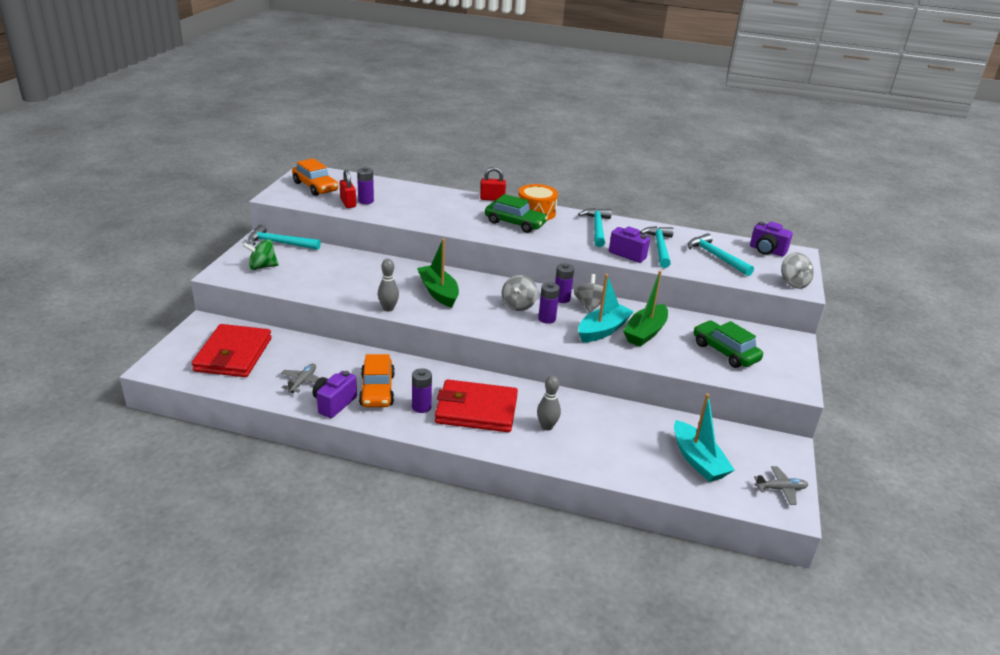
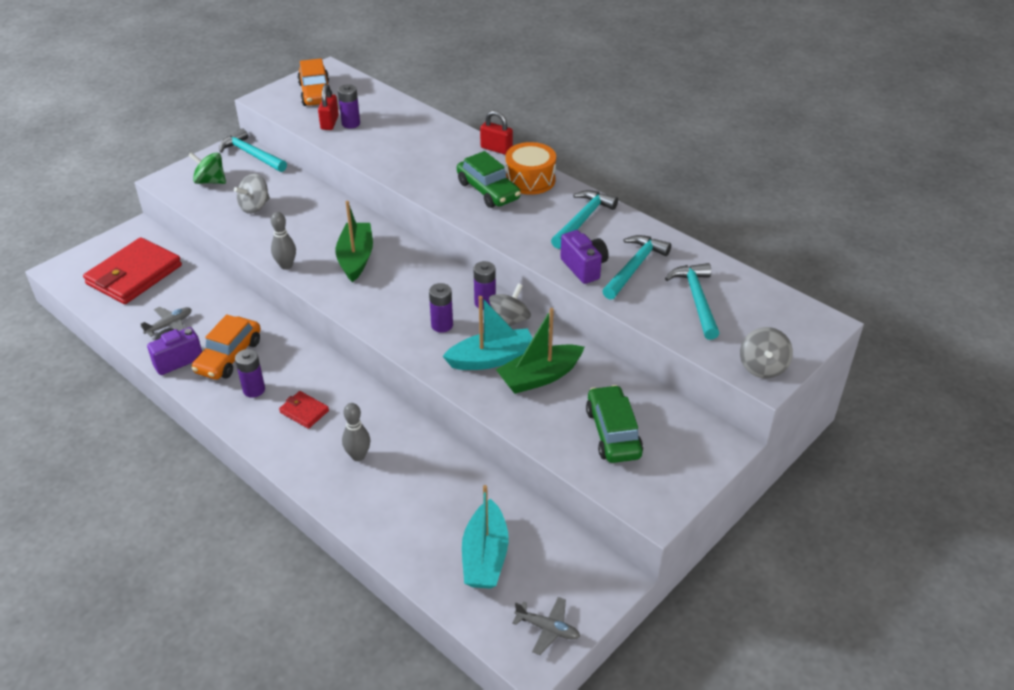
camera: 30 degrees right, 10 degrees up
(476, 410) = (304, 411): red wallet -> red wallet, size x0.46
(518, 305) = (427, 298): grey spinning top -> grey spinning top (255, 207)
(767, 251) = (780, 308): purple camera -> none

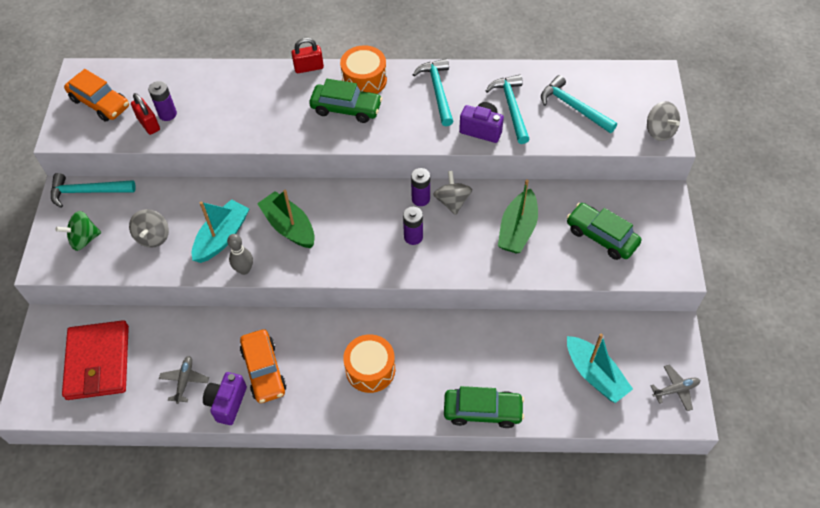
camera: 40 degrees left, 15 degrees up
(254, 390) = (315, 381): purple battery -> none
(304, 411) = (370, 369): red wallet -> orange drum
(350, 508) = (482, 411): none -> green car
(358, 456) = (444, 372): grey bowling pin -> none
(492, 359) = (474, 238): turquoise boat -> turquoise boat (222, 237)

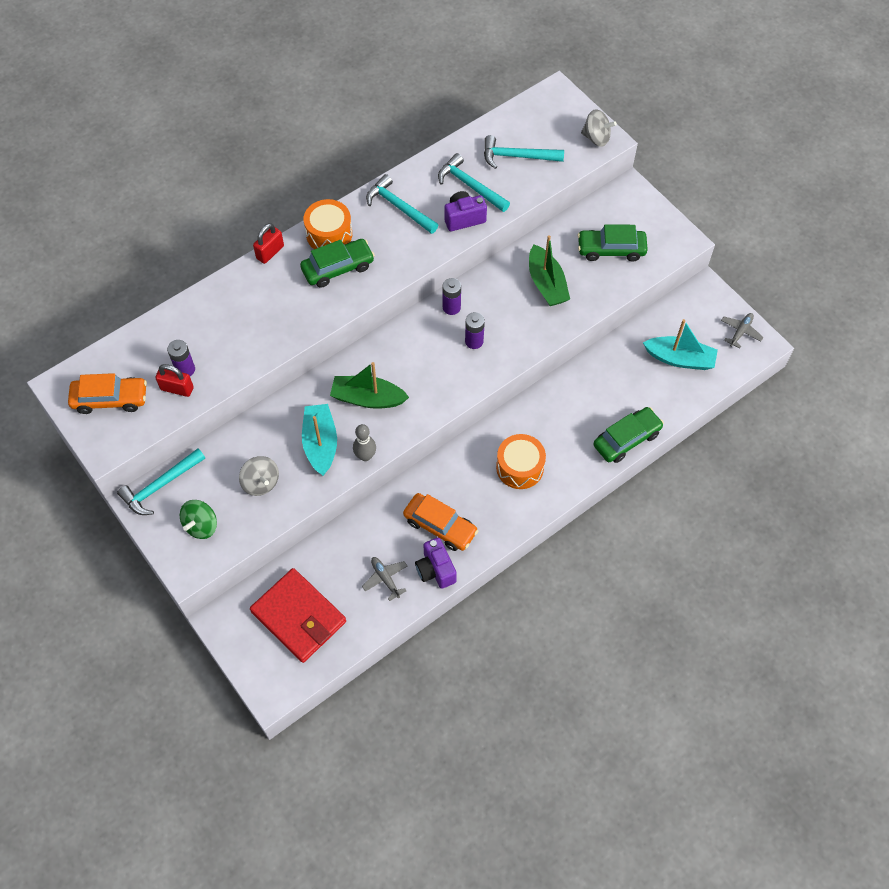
camera: 40 degrees left, 5 degrees up
(452, 201) = (478, 294): grey spinning top -> none

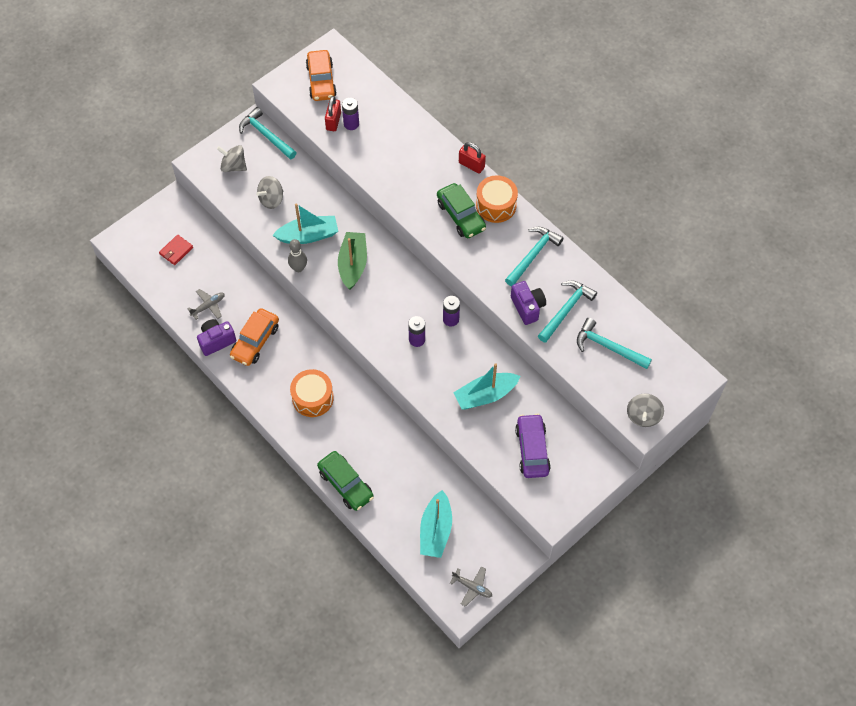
camera: 85 degrees right, 0 degrees up
(201, 525) = (233, 166): green spinning top -> grey spinning top
(298, 617) = (176, 251): red wallet -> red wallet, size x0.46
(516, 156) = (608, 346): turquoise hammer -> turquoise hammer turned 60 degrees counterclockwise
(546, 284) = (485, 395): green boat -> turquoise boat
(611, 249) = (532, 450): green car -> purple car

